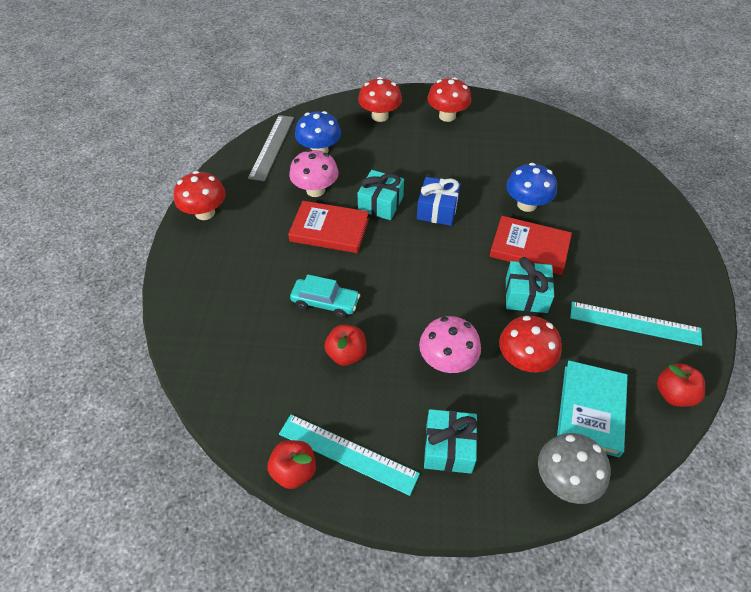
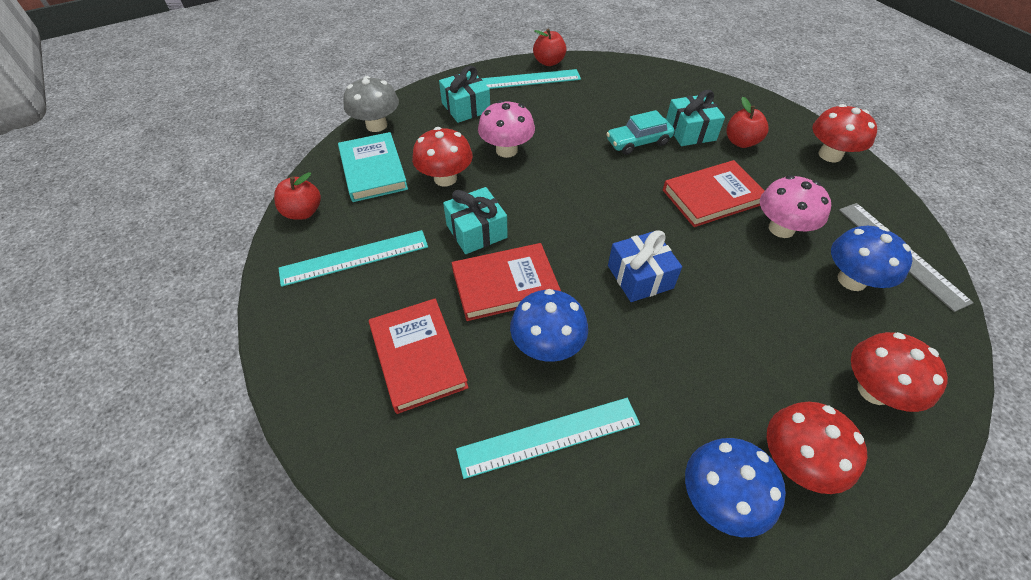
camera: 145 degrees right, 0 degrees up
(346, 354) = (583, 121): red apple -> red apple (741, 142)
(380, 204) = (703, 250): turquoise gift -> turquoise gift (690, 131)
(493, 122) = (719, 499): none -> blue mushroom
(554, 171) = (549, 436): none -> turquoise ruler
(610, 235) = (418, 357): none -> red book

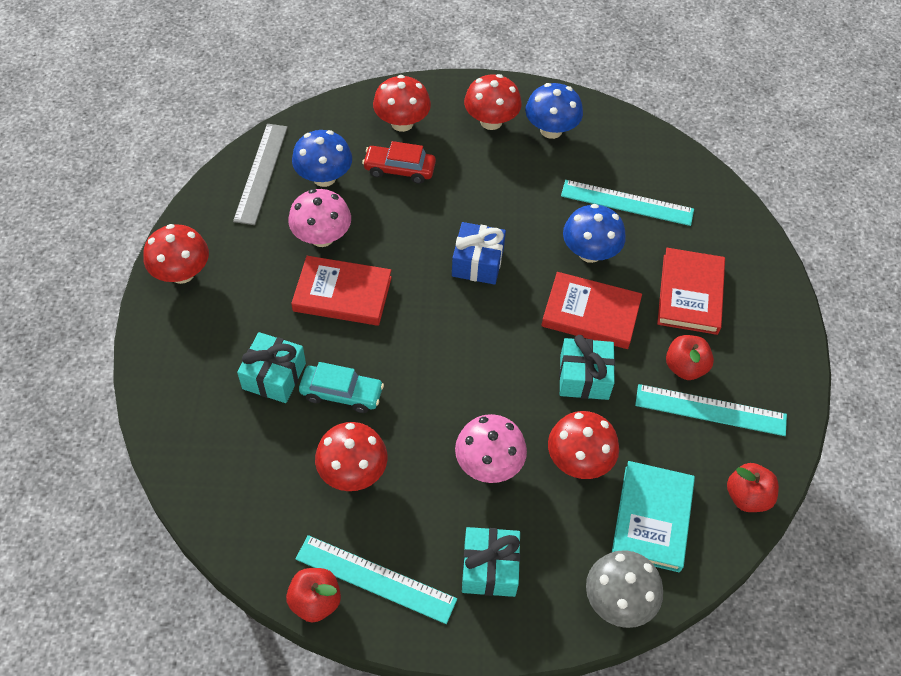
camera: 150 degrees left, 5 degrees up
(587, 112) = (353, 471): none -> red mushroom
(741, 142) = (241, 334): red apple -> red apple (685, 367)
(805, 329) = (399, 169): none -> red car

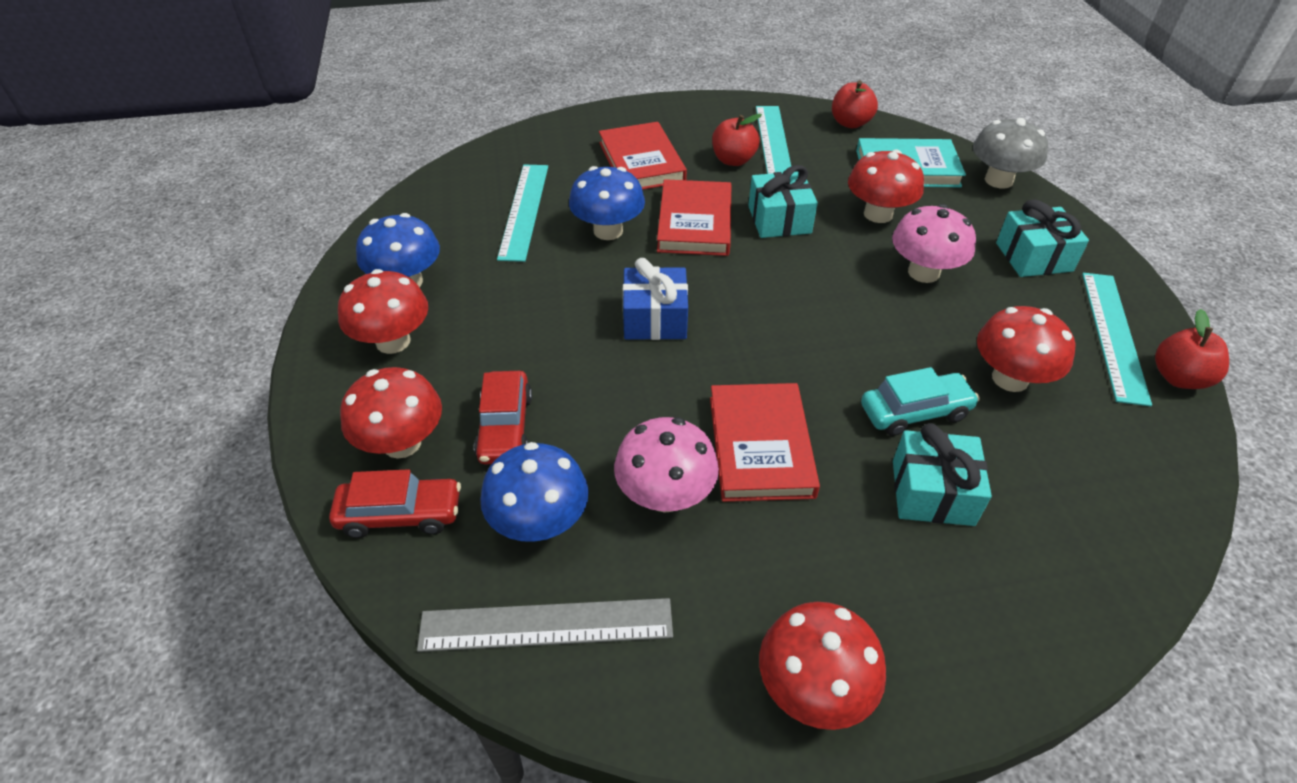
camera: 100 degrees left, 10 degrees down
(342, 393) = (915, 412): turquoise car -> turquoise car turned 75 degrees clockwise
(351, 121) = (400, 514): none -> red car
(690, 294) = (641, 162): red book -> red book turned 75 degrees clockwise

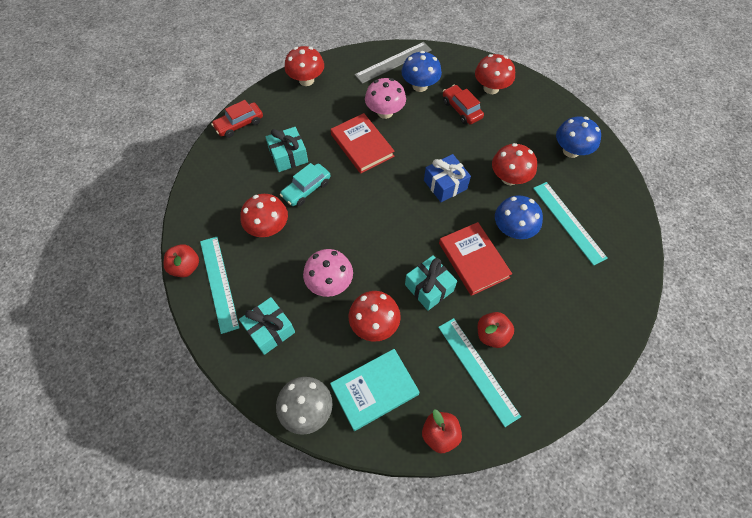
camera: 150 degrees right, 15 degrees up
(393, 341) = (541, 121): red mushroom -> red mushroom (509, 178)
(400, 514) = (466, 69): red car -> red car (239, 124)
(641, 162) = (545, 300): red book -> none

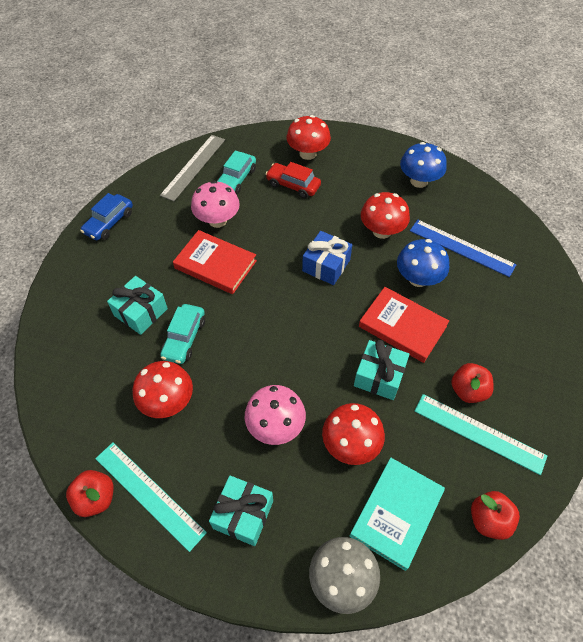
camera: 30 degrees left, 5 degrees down
(239, 124) = (59, 303): red car -> none
(306, 80) = (109, 223): red mushroom -> blue car
(420, 86) = (236, 179): blue mushroom -> turquoise car
(568, 222) = (461, 247): turquoise ruler -> blue ruler

